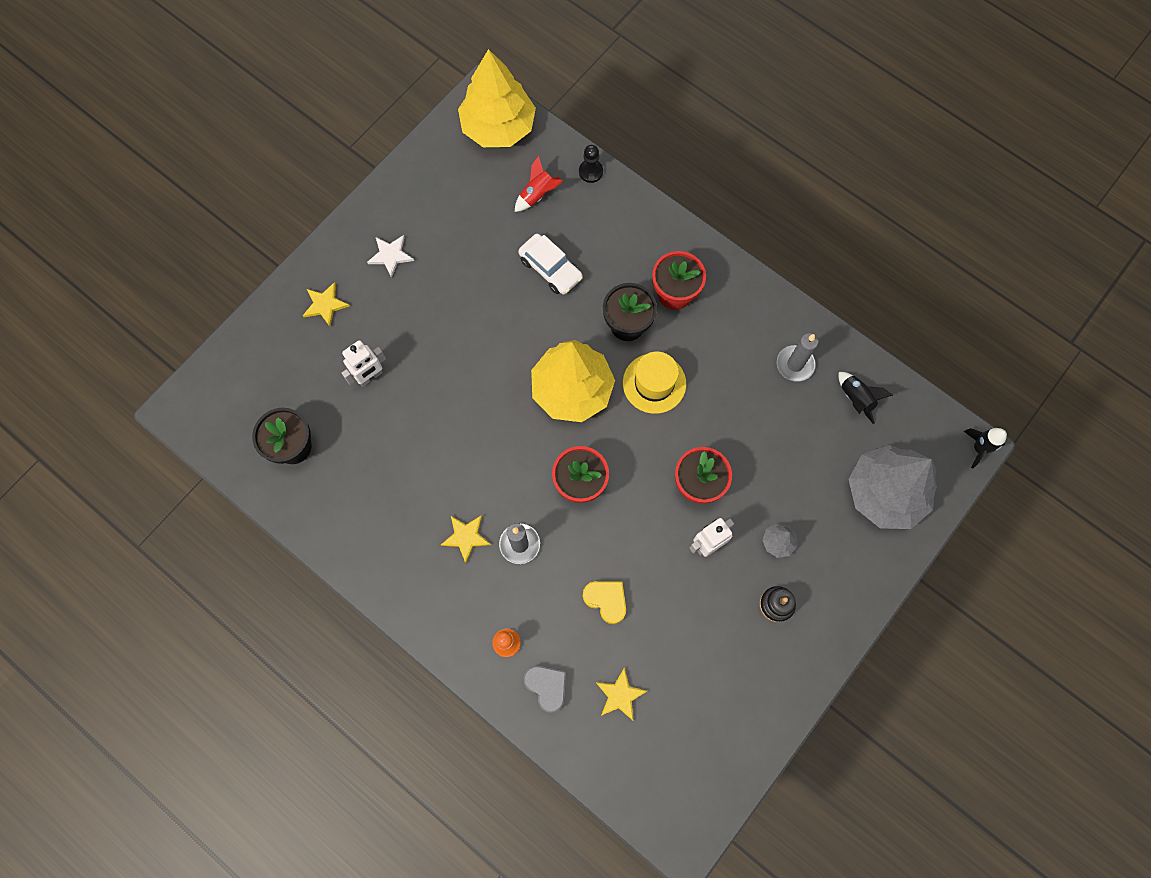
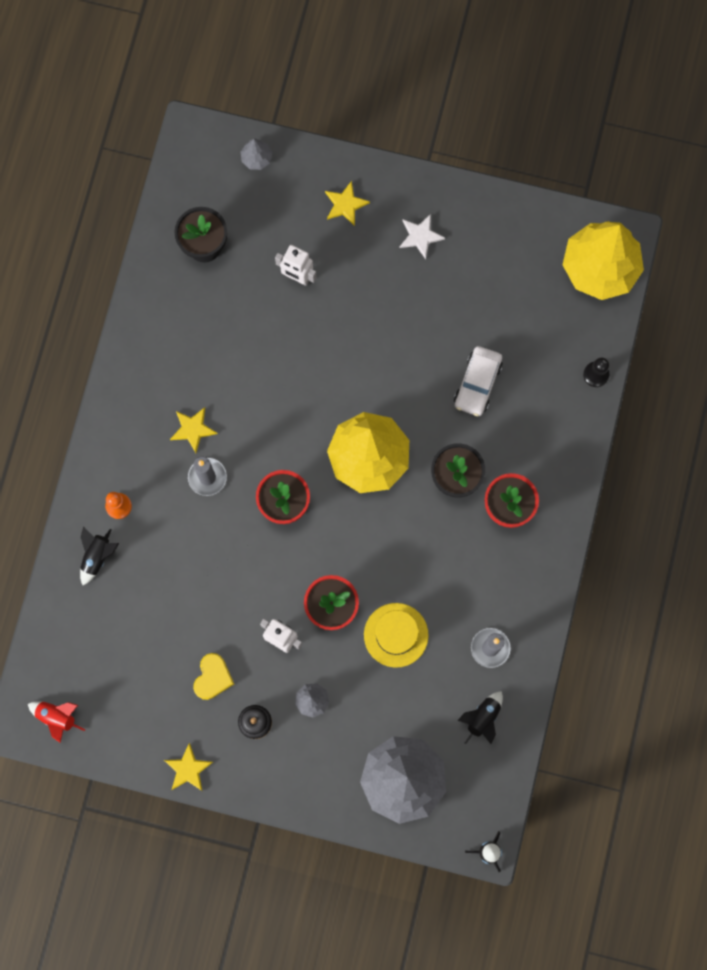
camera: 65 degrees right, 5 degrees up
(236, 362) = (256, 158): none -> grey tree
(537, 195) = (547, 337): red rocket -> red rocket (57, 717)
(547, 687) = (97, 556): grey heart -> black rocket
(606, 600) = (192, 573): yellow heart -> yellow heart (213, 677)
(620, 695) = (117, 620): yellow star -> yellow star (188, 769)
(654, 383) = (410, 527): yellow hat -> yellow hat (396, 635)

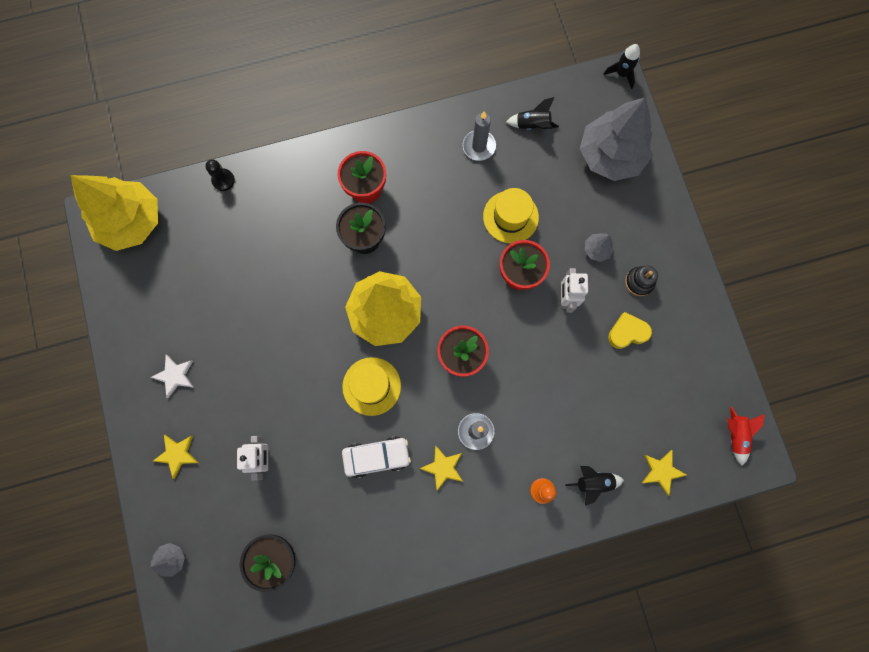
camera: 120 degrees left, 0 degrees up
(188, 769) = (705, 311): yellow star -> yellow star (662, 471)
(306, 406) = (371, 386): none -> yellow hat
(477, 384) = (279, 263): white car -> white car (377, 457)

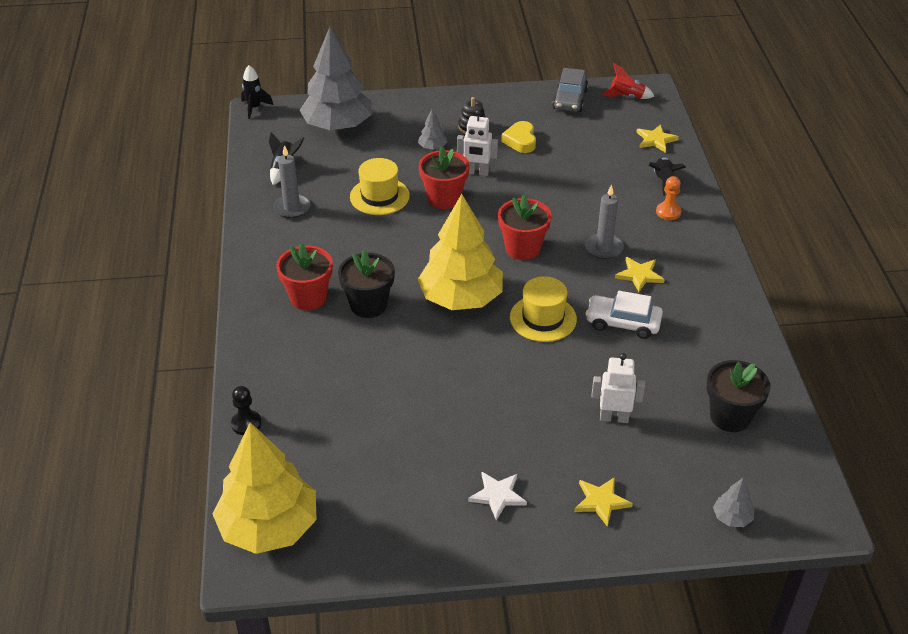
camera: 80 degrees left, 35 degrees down
(377, 457) = (623, 323): white car -> white car turned 75 degrees counterclockwise
(714, 374) = (570, 99): none -> grey car

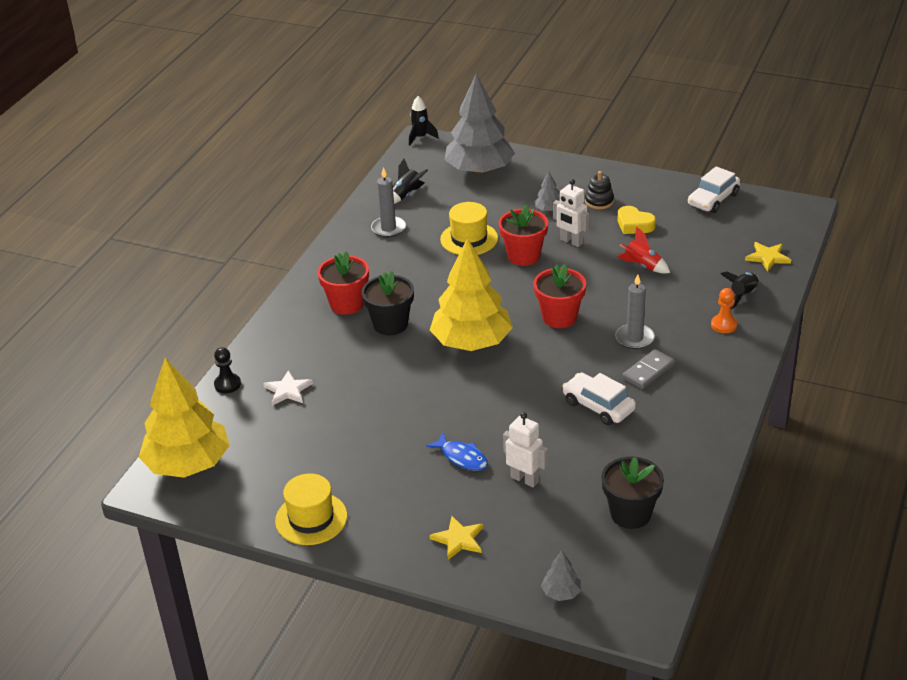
camera: 30 degrees right, 5 degrees down
(497, 495) = (377, 504): white star -> white star (288, 390)
(520, 141) = (634, 224): yellow heart -> yellow heart turned 75 degrees counterclockwise
(540, 417) = (462, 457): none -> blue fish
(543, 318) = (529, 380): yellow hat -> yellow hat (311, 518)
(570, 99) = (713, 199): grey car -> white car
(627, 97) = (772, 211): red rocket -> red rocket (642, 266)
(639, 275) = (648, 371): yellow star -> grey domino

